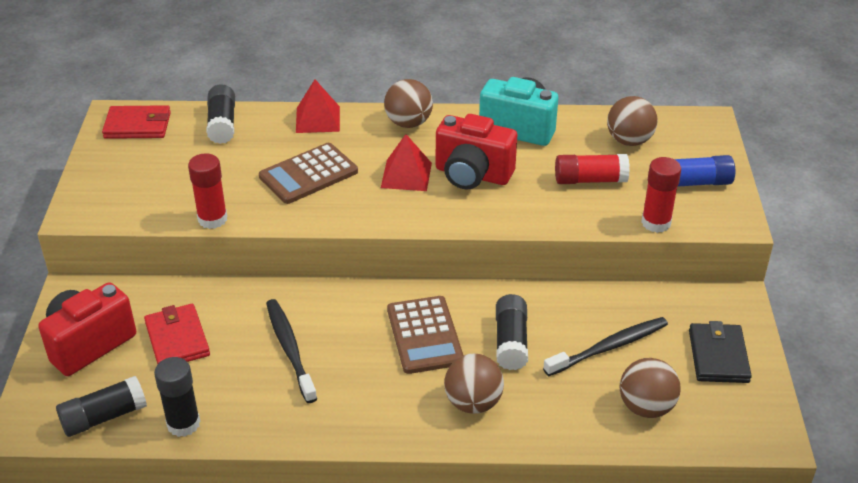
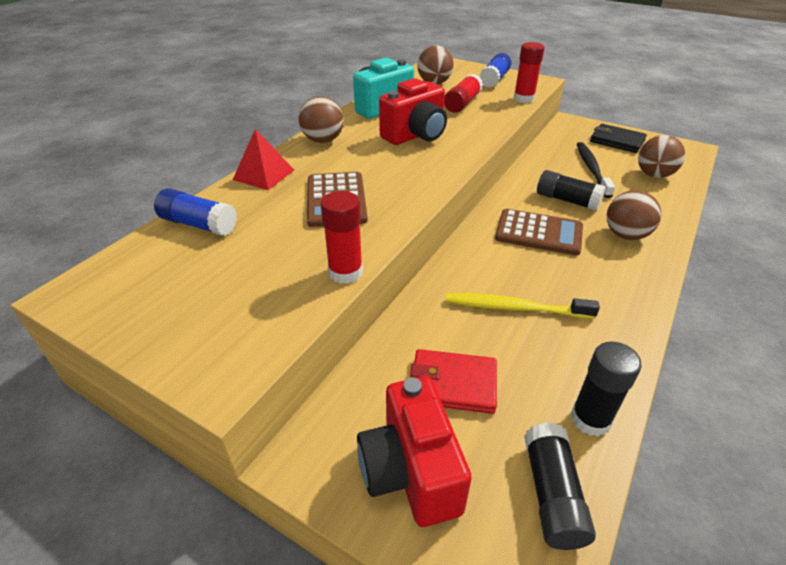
camera: 60 degrees left, 0 degrees up
(138, 125) = (118, 280): red wallet -> none
(222, 124) = (199, 224): black glue stick -> blue glue stick
(290, 349) = (514, 308): black toothbrush -> yellow toothbrush
(406, 175) = (387, 159): red pyramid -> none

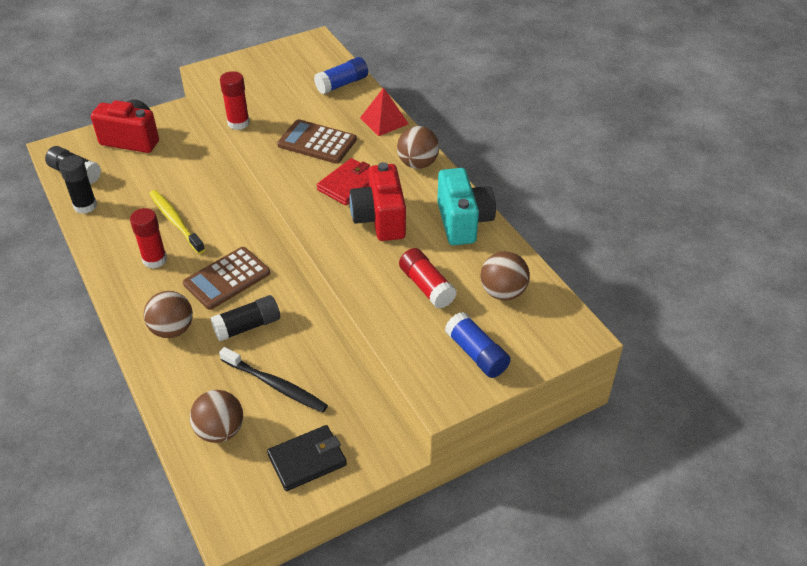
camera: 120 degrees right, 5 degrees up
(453, 384) = (156, 171): red wallet -> red wallet (349, 184)
(514, 308) = (175, 221): yellow toothbrush -> yellow toothbrush turned 75 degrees counterclockwise
(523, 99) = (399, 346): red glue stick -> red glue stick (155, 260)

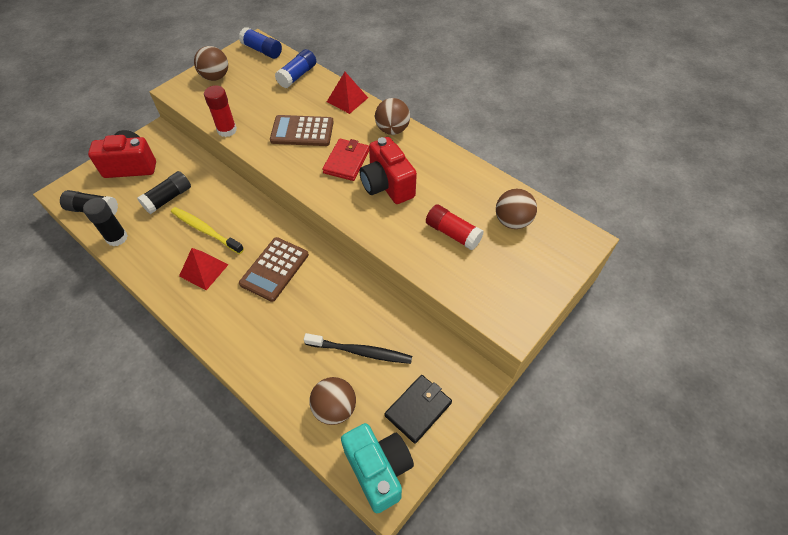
camera: 20 degrees left, 10 degrees up
(155, 260) = (203, 270): red glue stick -> red pyramid
(172, 329) = (249, 329): brown ball -> brown ball (215, 77)
(247, 326) = (312, 307): black glue stick -> black glue stick (168, 198)
(463, 222) = (452, 170): turquoise camera -> turquoise camera (378, 470)
(476, 354) = (519, 280): blue glue stick -> blue glue stick (262, 50)

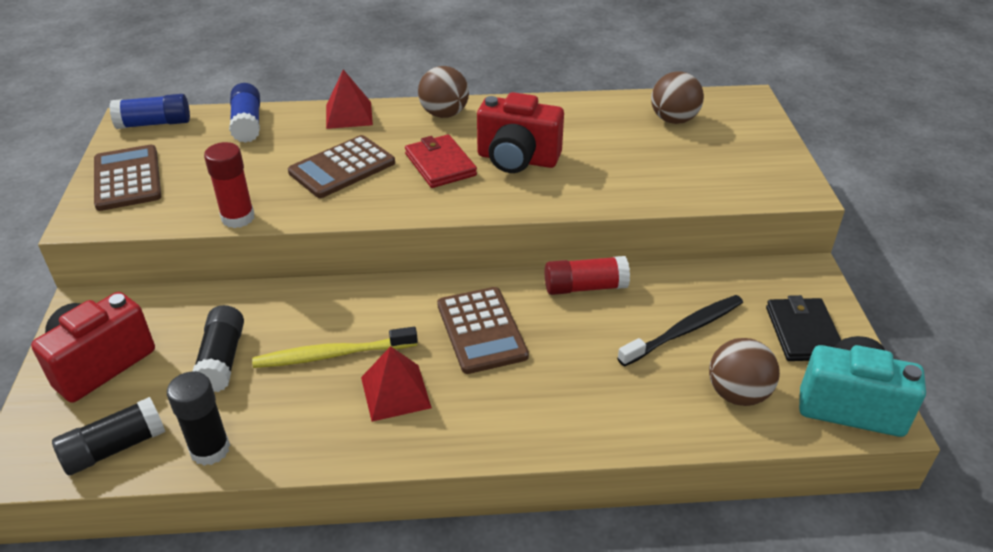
camera: 45 degrees left, 15 degrees down
(215, 77) = (127, 178): brown ball -> brown calculator
(453, 233) = (641, 158): red glue stick -> red glue stick (585, 287)

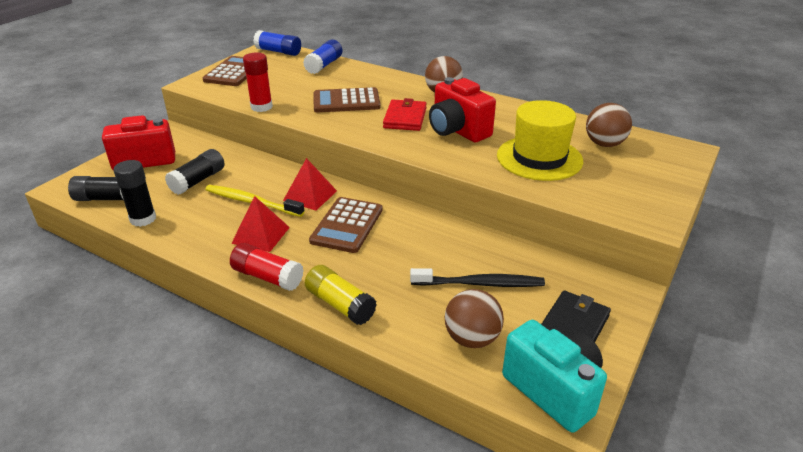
camera: 35 degrees right, 5 degrees down
(348, 115) = (385, 77): red pyramid -> red pyramid (310, 195)
(580, 428) = (340, 304): none -> yellow glue stick
(585, 287) = (442, 229): red glue stick -> red glue stick (267, 277)
(634, 161) = (539, 158): none -> yellow hat

